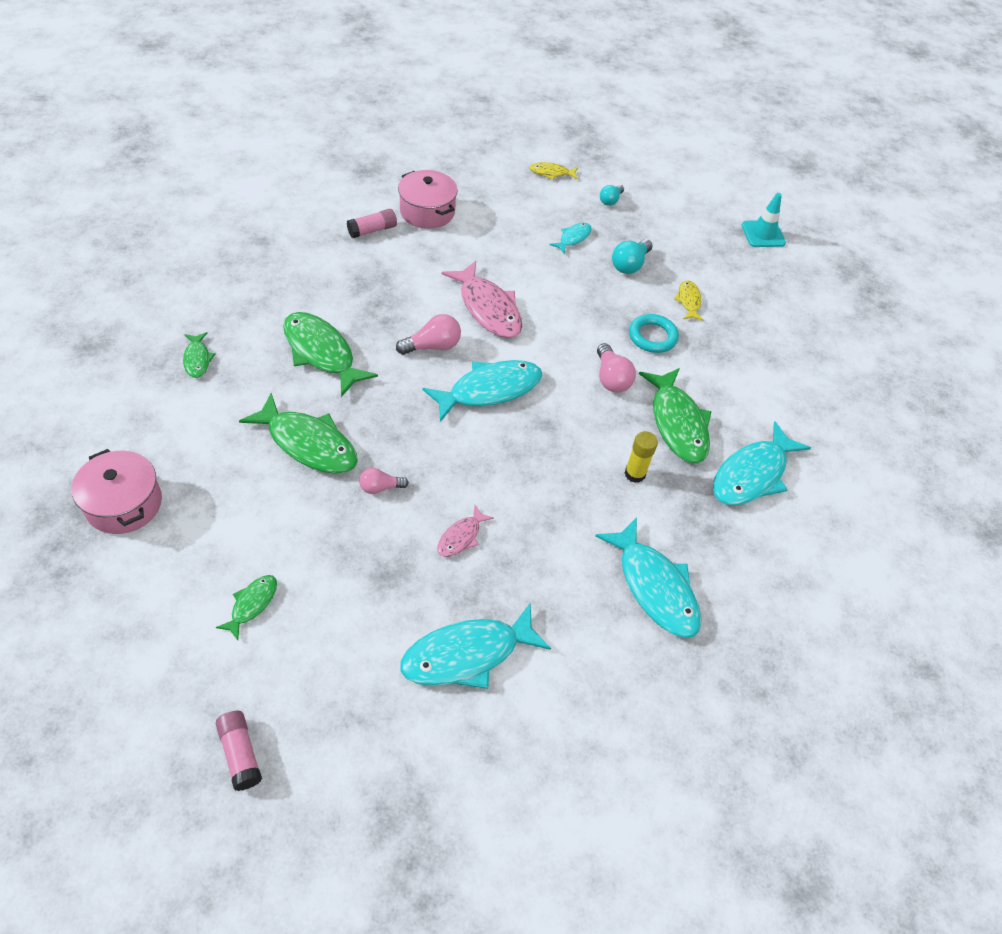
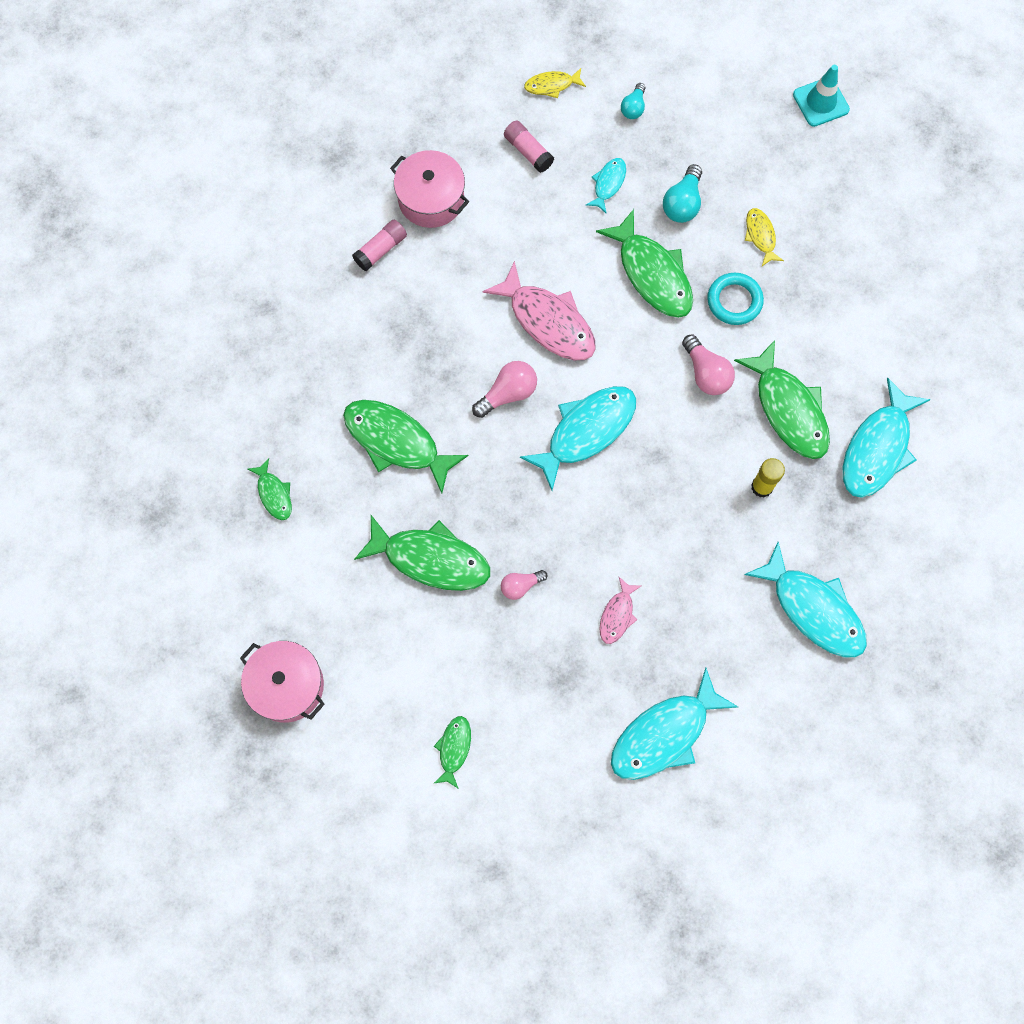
camera: 10 degrees left, 20 degrees up
(240, 753) = (506, 887): pink glue stick -> pink glue stick (528, 151)
(588, 301) = (652, 273): none -> green fish

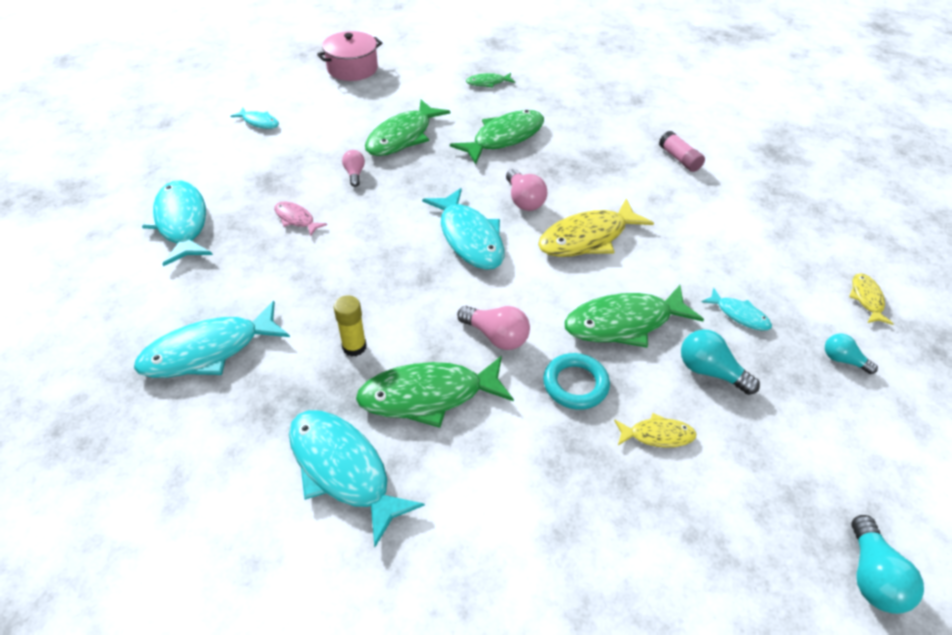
camera: 105 degrees right, 25 degrees down
(431, 199) = (728, 194): pink pot -> none
(454, 749) = (259, 122): green fish -> turquoise fish
(528, 151) = (780, 264): pink glue stick -> none
(548, 321) = (587, 238): pink fish -> yellow fish
(706, 373) = (496, 336): pink light bulb -> pink light bulb turned 135 degrees counterclockwise
(820, 102) = (871, 576): turquoise traffic cone -> turquoise light bulb

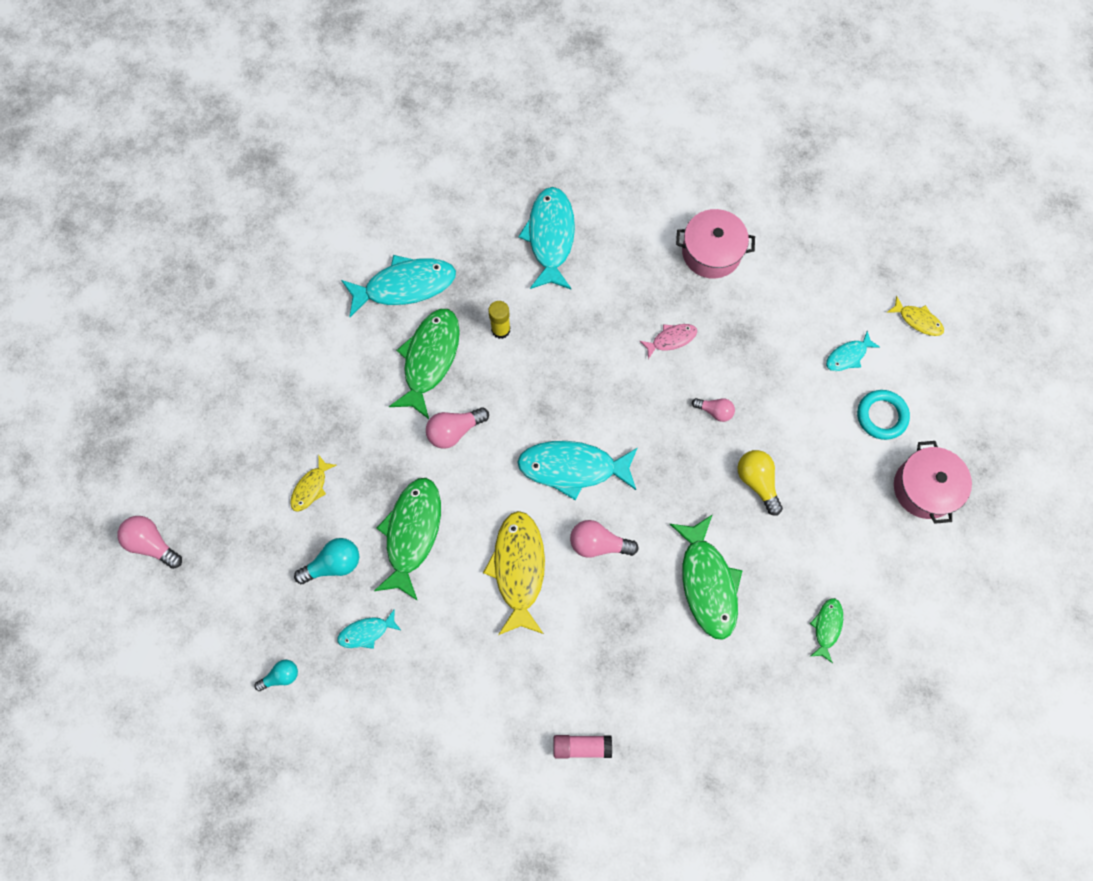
camera: 120 degrees right, 25 degrees up
(182, 222) = (711, 252): turquoise fish -> pink pot
(403, 137) = (757, 481): green fish -> yellow light bulb
(575, 384) = (381, 460): turquoise ring -> turquoise ring (881, 416)
(866, 299) = (317, 759): yellow fish -> yellow fish (917, 320)
(871, 576) = (152, 543): turquoise light bulb -> pink light bulb

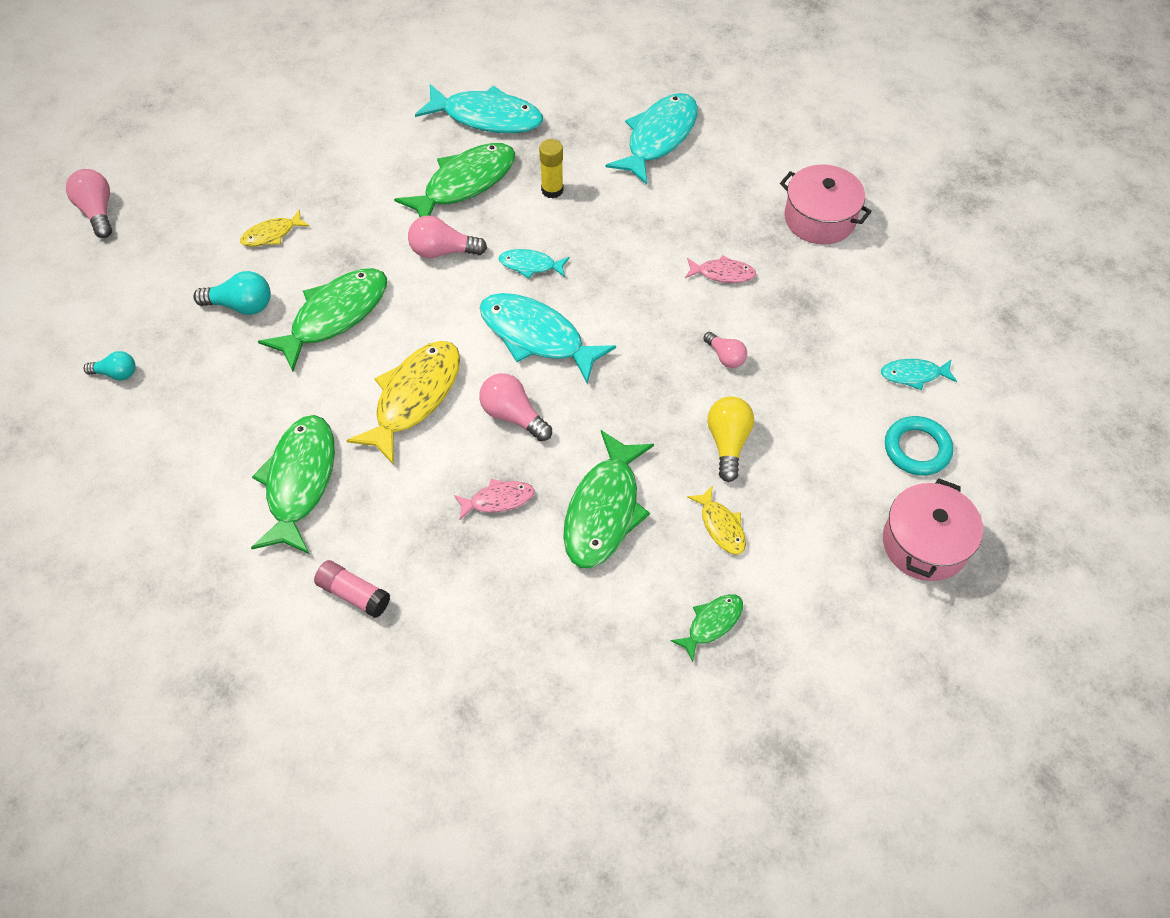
camera: 30 degrees right, 15 degrees down
(366, 632) = (224, 377): turquoise fish -> turquoise fish (530, 265)
(483, 684) = (299, 481): none -> green fish
(631, 617) = (498, 500): none -> pink fish
(917, 320) = (1020, 378): yellow fish -> yellow fish (721, 526)

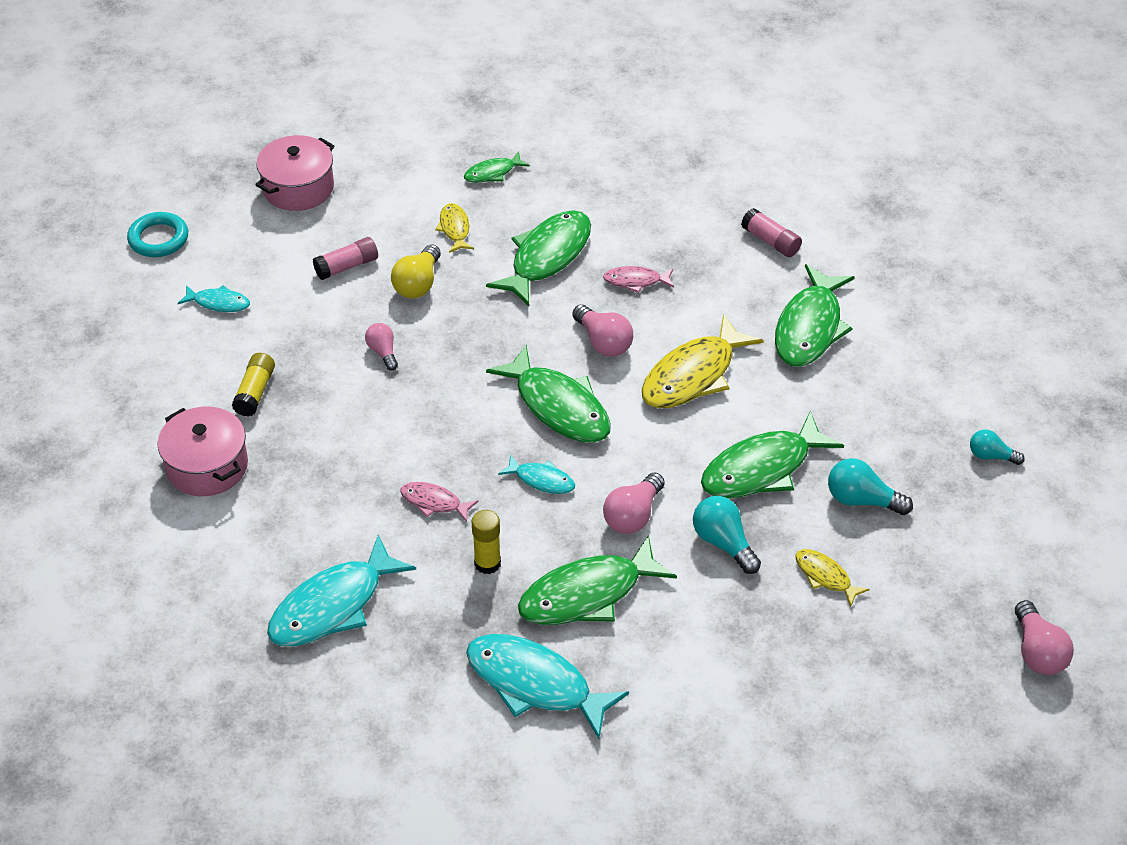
camera: 165 degrees left, 10 degrees down
(272, 234) = (825, 577): yellow fish -> yellow fish turned 120 degrees counterclockwise
(361, 244) = (723, 543): none -> turquoise light bulb
(442, 251) = (633, 516): pink light bulb -> pink light bulb turned 105 degrees clockwise
(537, 337) = (558, 406): turquoise fish -> green fish
(722, 273) = (343, 429): pink fish -> pink fish (434, 502)
(812, 448) = (347, 266): none -> pink glue stick
(820, 291) = (255, 392): none -> yellow glue stick
(917, 449) = (258, 248): turquoise ring -> turquoise ring (158, 239)

